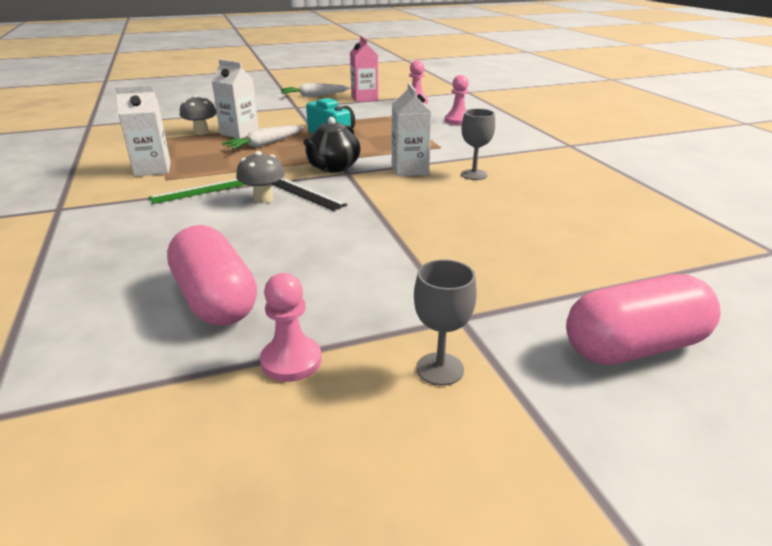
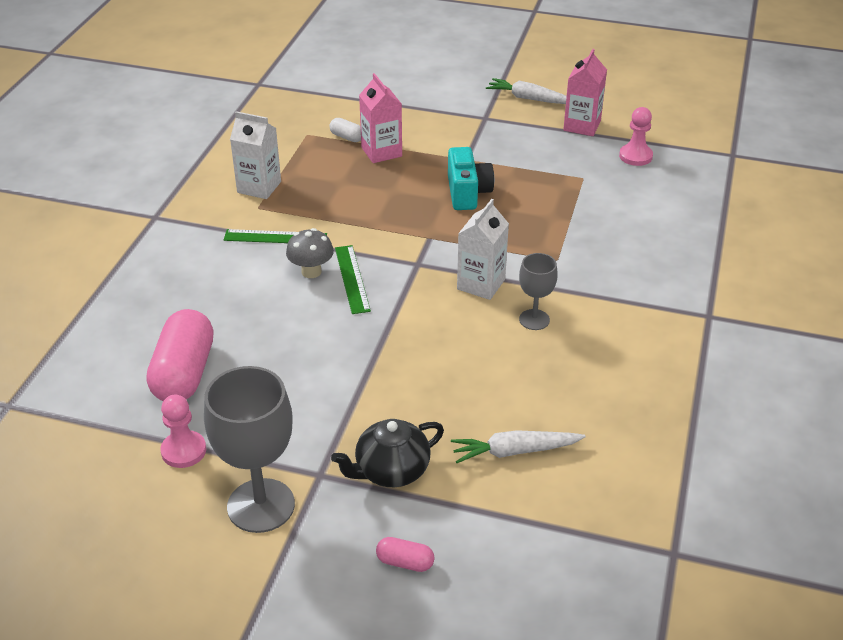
camera: 35 degrees right, 10 degrees up
(201, 132) = (347, 137): grey mushroom -> white capsule
(239, 133) = (381, 152): white carton -> pink carton
(265, 144) = (387, 183): white carrot -> white carrot (514, 451)
(305, 193) = (352, 279): black ruler -> green ruler
(333, 167) = (413, 249): black teapot -> black teapot (391, 471)
(440, 369) = (261, 505): grey goblet -> grey goblet, size x1.86
(458, 121) = (638, 216): pink pawn -> none
(634, 347) = (405, 562): pink capsule -> pink capsule, size x0.45

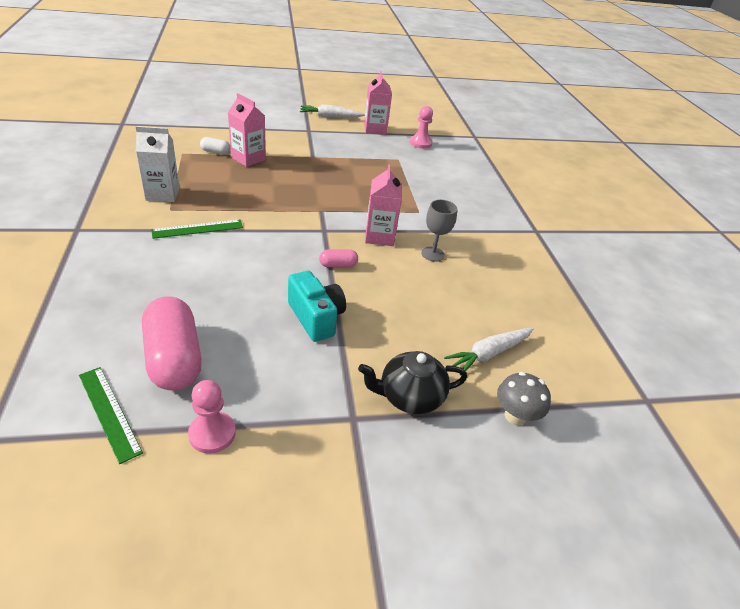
camera: 30 degrees left, 0 degrees up
(261, 505) = (318, 465): grey goblet -> none
(311, 272) = (244, 250): grey mushroom -> grey mushroom (515, 416)
(352, 279) = (280, 249): green ruler -> green ruler (109, 412)
(391, 471) = (409, 397): black teapot -> black teapot turned 45 degrees clockwise
(405, 562) = (475, 477): pink capsule -> pink capsule (338, 265)
(467, 193) = (328, 178): turquoise camera -> turquoise camera (316, 318)
(481, 284) = (379, 236): white carton -> pink carton

